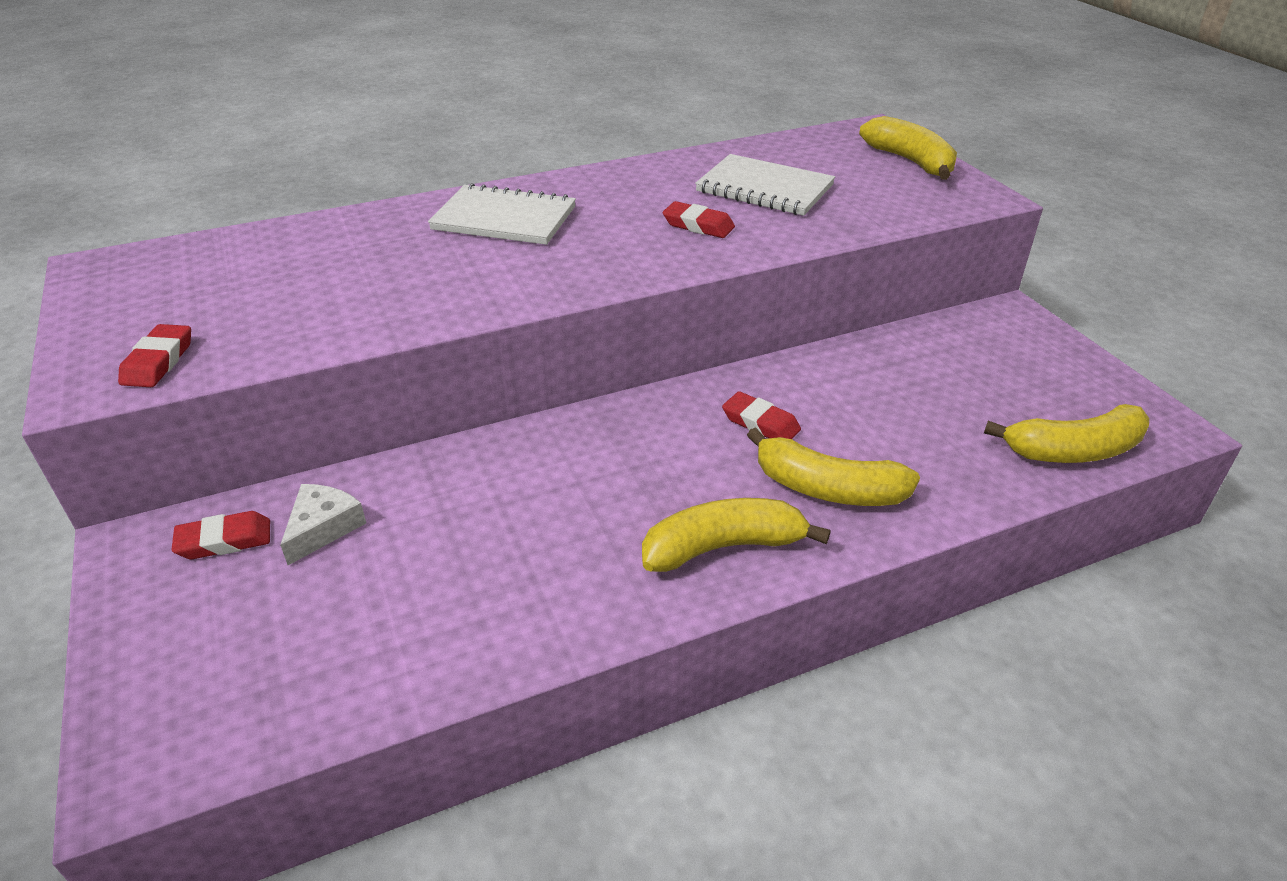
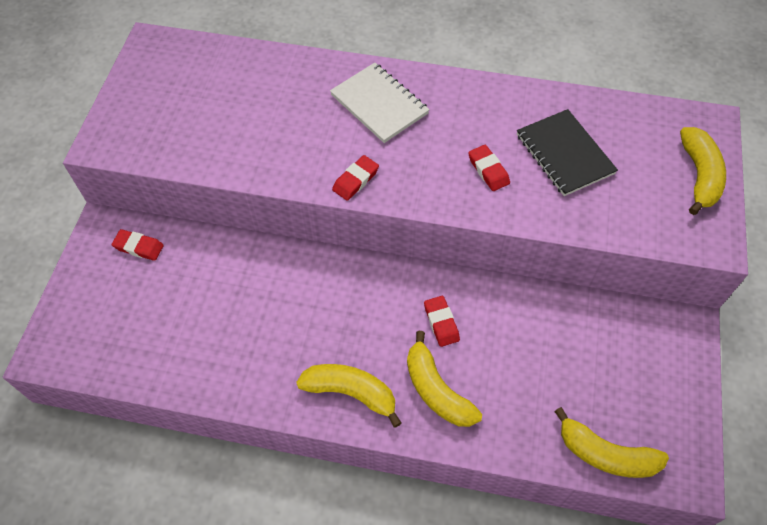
camera: 35 degrees right, 20 degrees up
(158, 361) = (139, 140): red eraser -> red eraser (355, 180)
(323, 528) = (182, 264): white cheese -> none
(764, 188) = (564, 154): white notebook -> black notebook

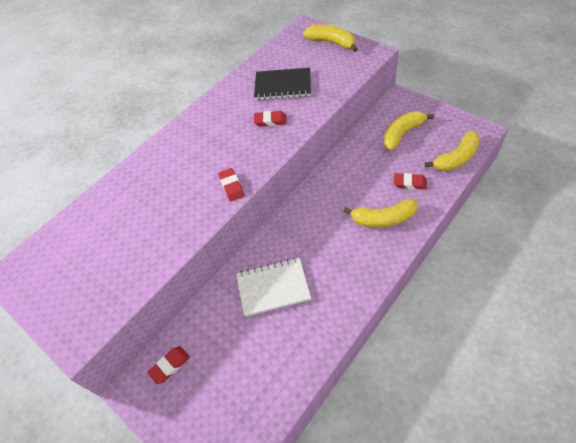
camera: 55 degrees left, 5 degrees down
(351, 392) = (363, 265): yellow banana -> yellow banana (402, 134)
(379, 104) = (182, 154): white notebook -> white notebook (273, 288)
(441, 323) = (340, 200): red eraser -> red eraser (409, 183)

